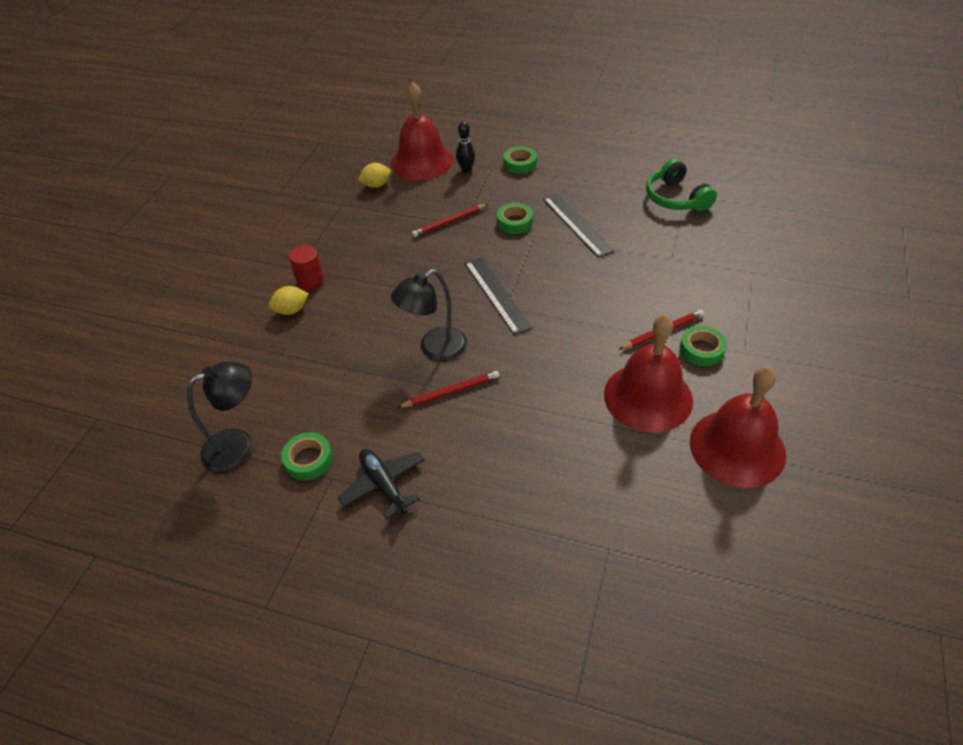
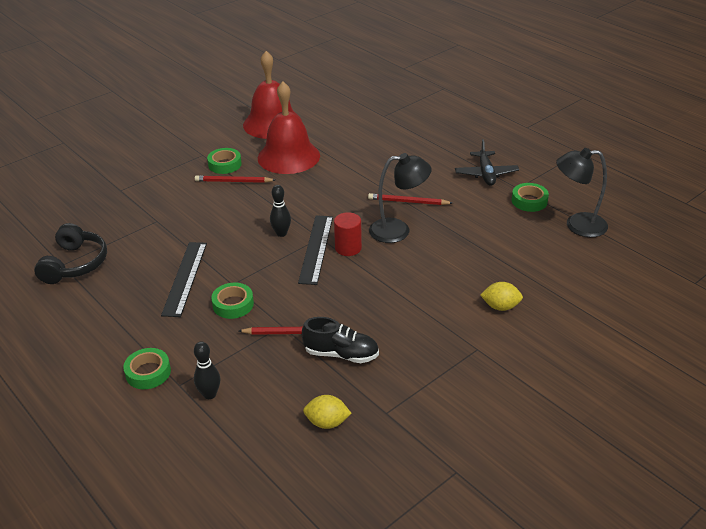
camera: 150 degrees left, 10 degrees down
(310, 281) = (469, 328): red cylinder -> red cylinder (348, 248)
(399, 224) = (341, 354): none -> black shoe
(422, 161) = (245, 435): red bell -> none
(544, 295) = (281, 233): none -> black bowling pin
(675, 198) = (75, 264): green headphones -> black headphones

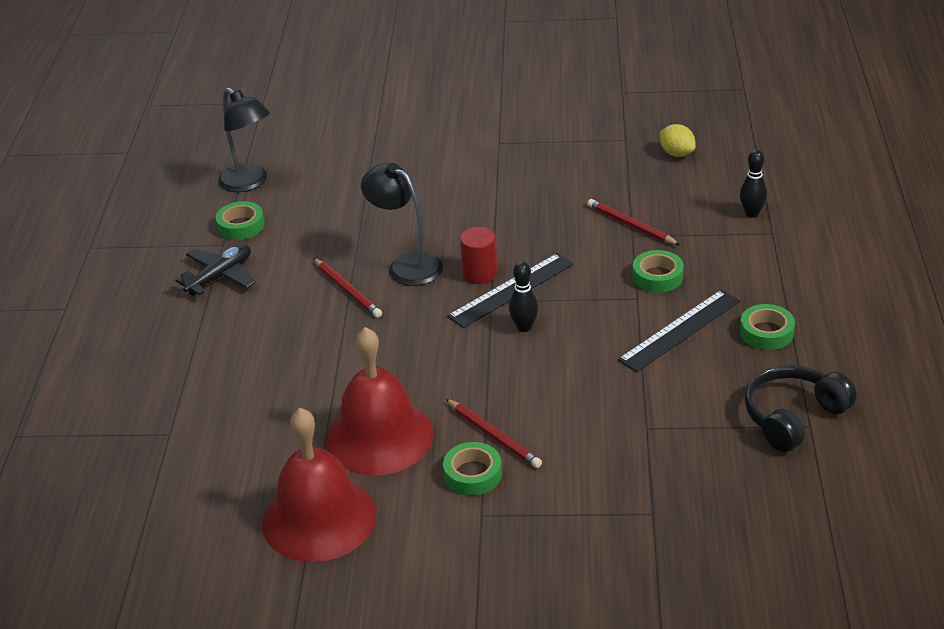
camera: 135 degrees left, 0 degrees up
(148, 372) = (793, 255): green tape -> green tape (766, 332)
(341, 354) = (609, 189): black shoe -> none
(500, 307) = (432, 159): yellow lemon -> none

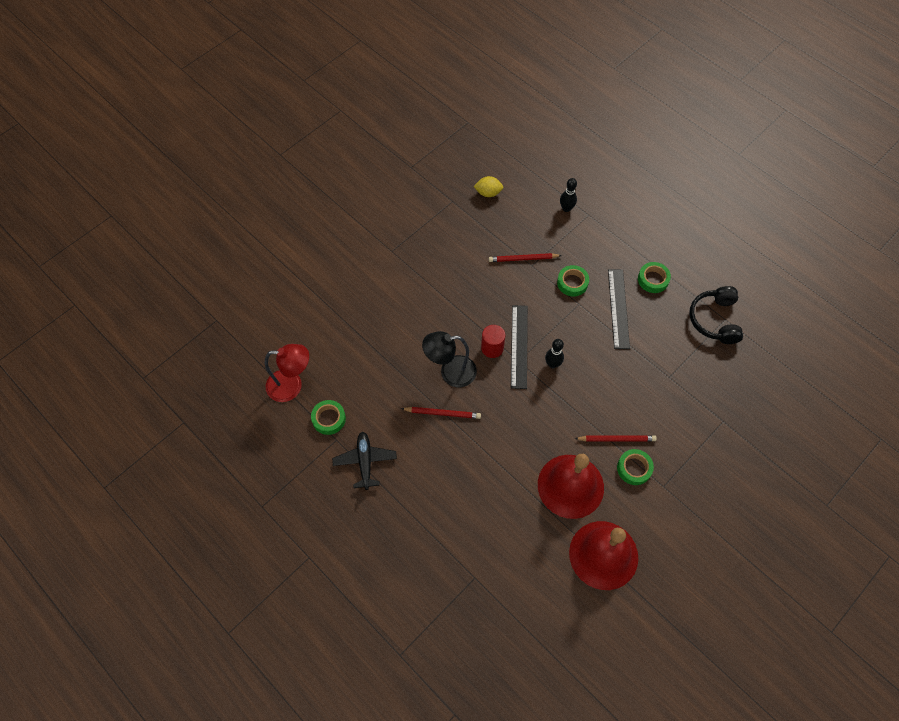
camera: 50 degrees left, 25 degrees up
(249, 183) = (292, 386): black lamp -> red lamp

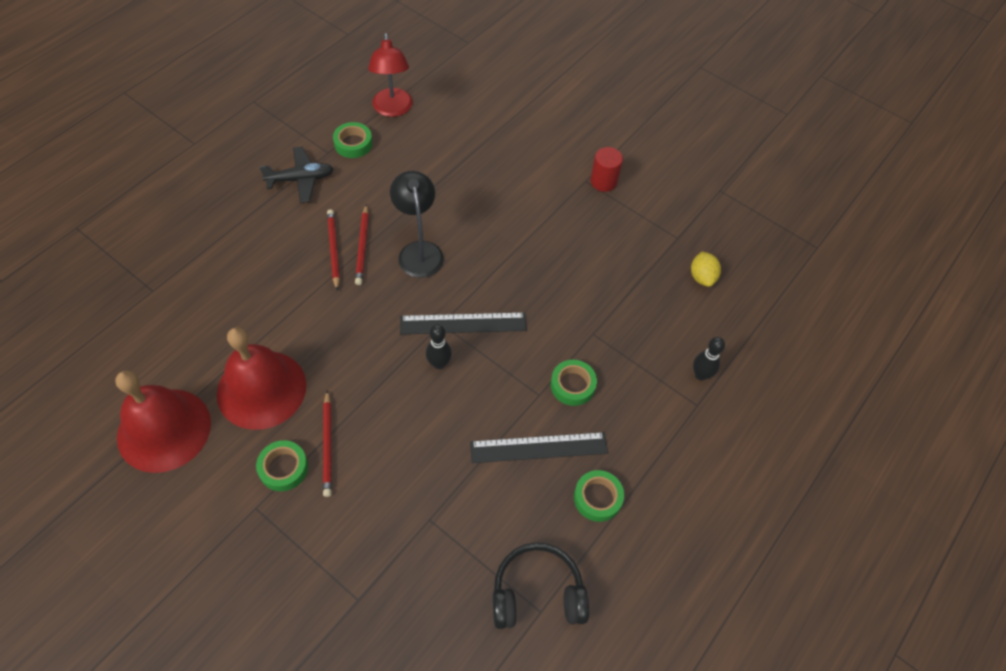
camera: 80 degrees right, 5 degrees down
(492, 348) = (457, 293): red cylinder -> red cylinder (603, 181)
(523, 259) = (601, 323): red pencil -> red pencil (334, 250)

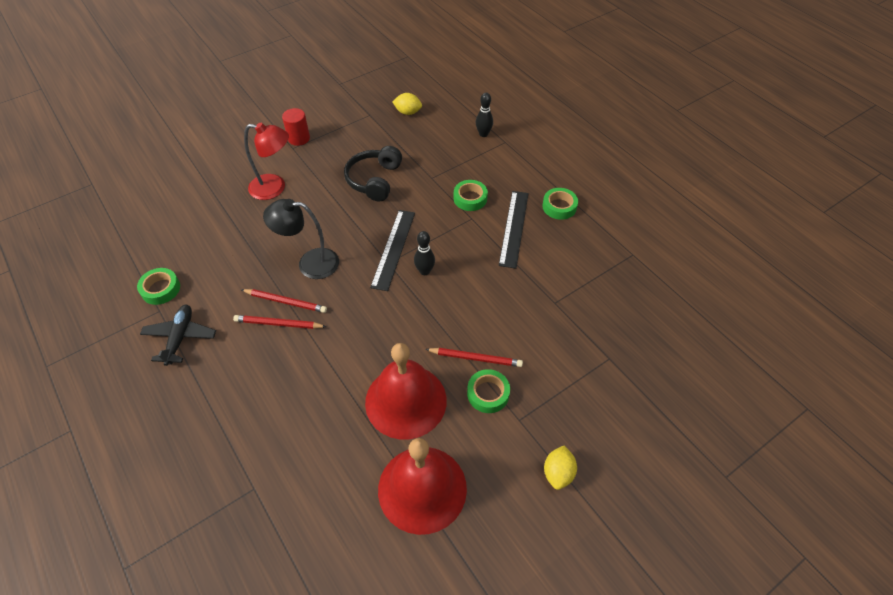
camera: 70 degrees left, 5 degrees down
(194, 561) = (558, 473): none -> yellow lemon
(393, 109) = (137, 252): red lamp -> red lamp (275, 188)
(537, 593) = (620, 253): black headphones -> black headphones (374, 180)

